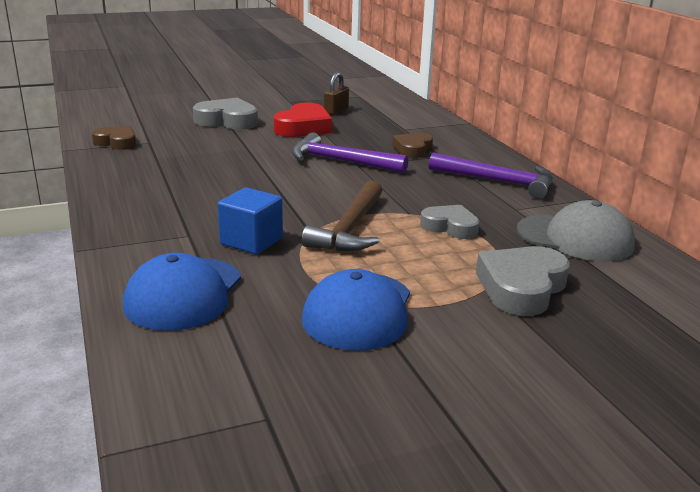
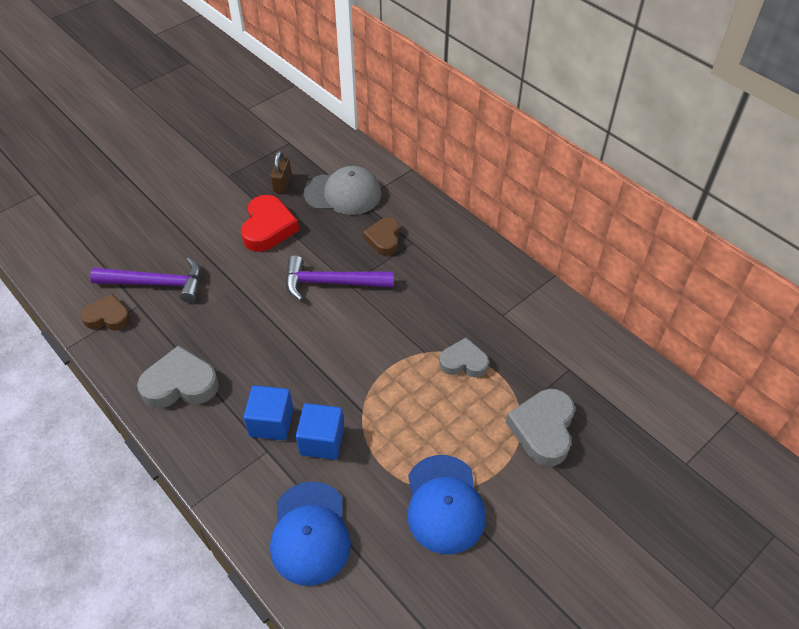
camera: 20 degrees left, 25 degrees up
(209, 220) = (271, 422): none -> blue cube
(227, 121) = (189, 238): grey heart -> grey heart (180, 384)
(350, 228) = (389, 393): brown hammer -> none
(498, 181) = (474, 274): purple hammer -> purple hammer (156, 283)
(575, 238) = (558, 345): grey cap -> grey cap (343, 193)

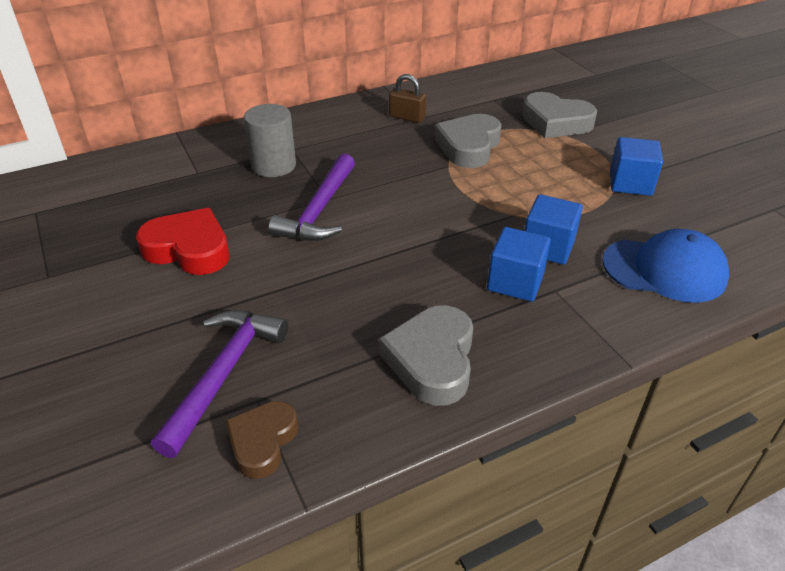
camera: 75 degrees left, 10 degrees down
(282, 183) = (112, 227): brown padlock -> brown padlock (407, 117)
(343, 193) = (176, 182): grey cap -> none
(383, 239) = (274, 165): brown heart -> grey cylinder
(444, 504) = (630, 183): blue cap -> blue cube
(463, 362) = (469, 146): grey heart -> grey heart, size x1.53

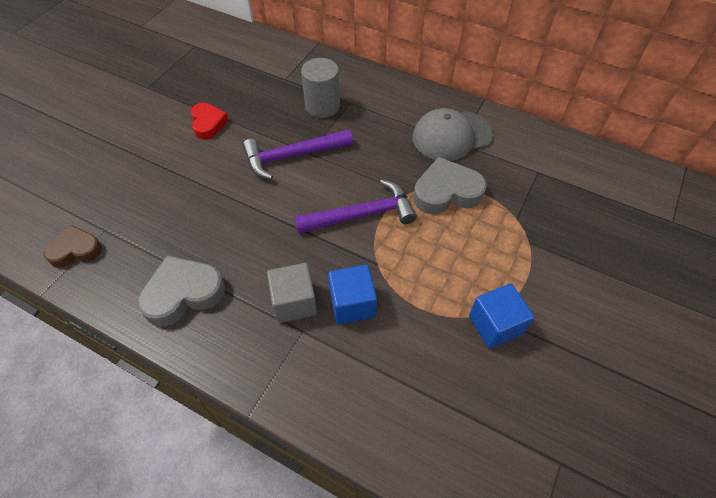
camera: 55 degrees right, 15 degrees up
(189, 249) = (208, 123): red heart -> red heart, size x0.66
(223, 374) = (115, 203): purple hammer -> purple hammer (361, 214)
(407, 117) = (451, 136): brown padlock -> grey cap
(515, 282) = (294, 302): blue cube -> grey cube
(556, 122) = (544, 230): grey heart -> none
(664, 270) = (384, 398): blue cap -> none

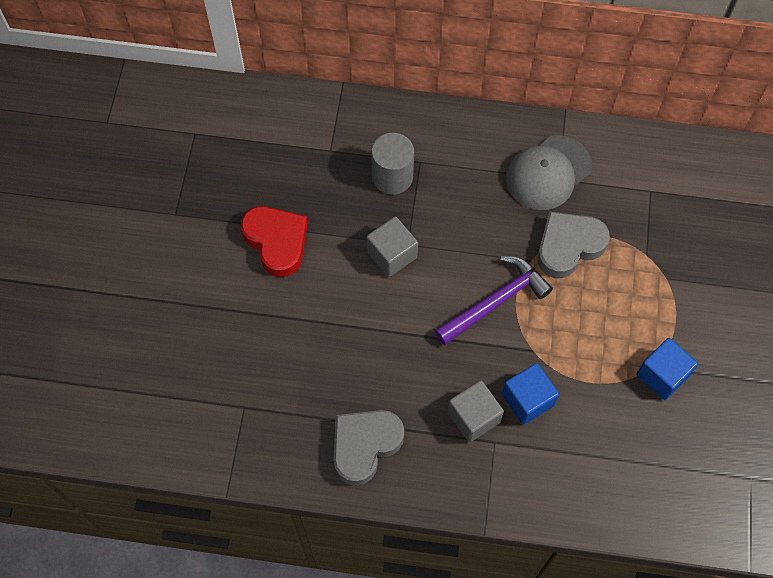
camera: 20 degrees left, 10 degrees up
(75, 250) = (230, 439): brown heart -> none
(208, 123) = (276, 242): red heart -> red heart, size x1.53
(292, 156) = (392, 254): purple hammer -> grey cube

